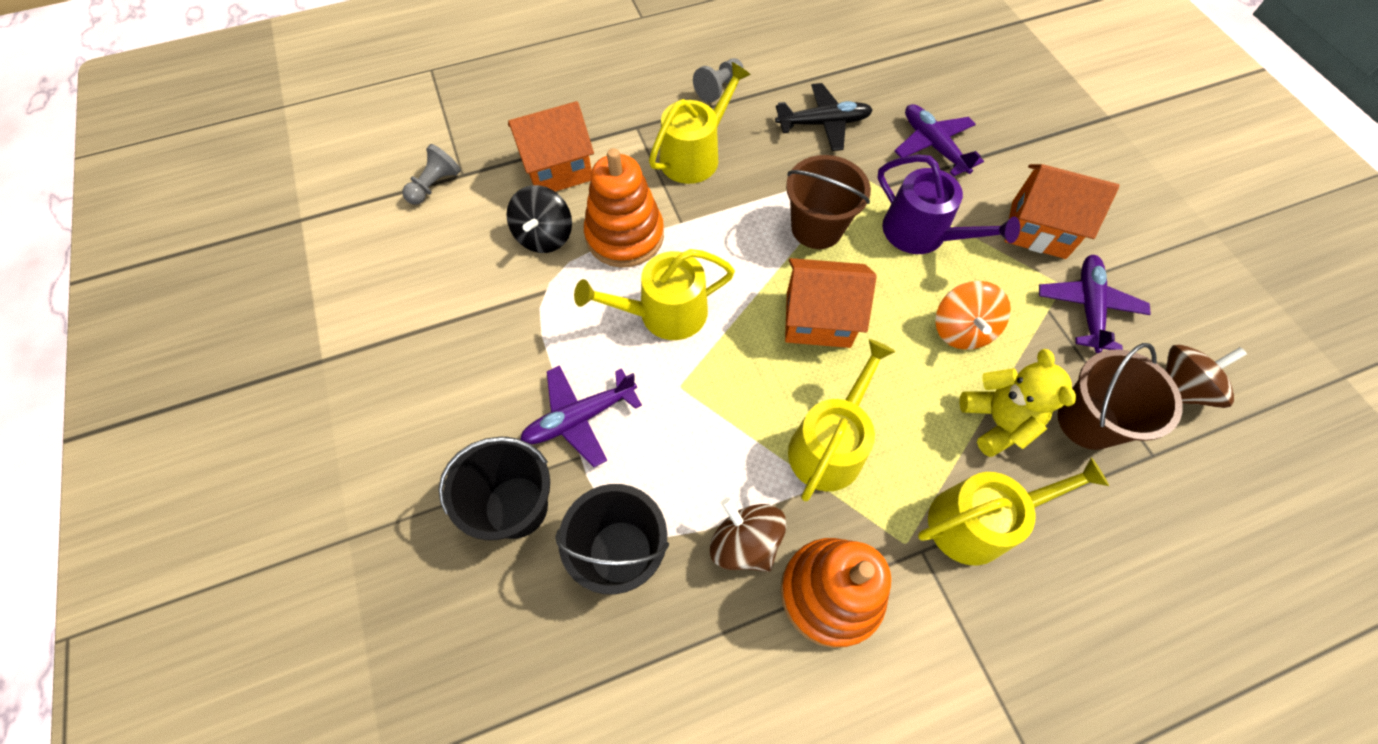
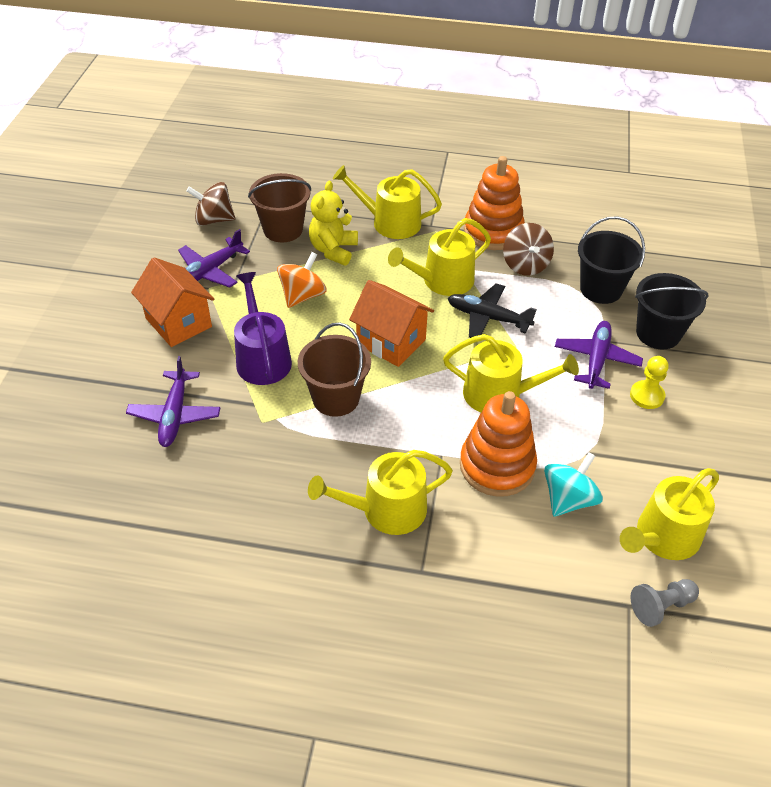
camera: 150 degrees left, 15 degrees down
(446, 241) = (663, 537): none -> yellow watering can
(503, 395) = (647, 396): none -> yellow pawn
(544, 236) = (568, 499): black spinning top -> turquoise spinning top
(558, 170) = (527, 561): orange house -> none
(579, 418) = (596, 360): purple plane -> purple plane turned 75 degrees counterclockwise
(719, 88) = (305, 574): grey pawn -> none
(823, 124) = (243, 482): black plane -> black plane (488, 317)

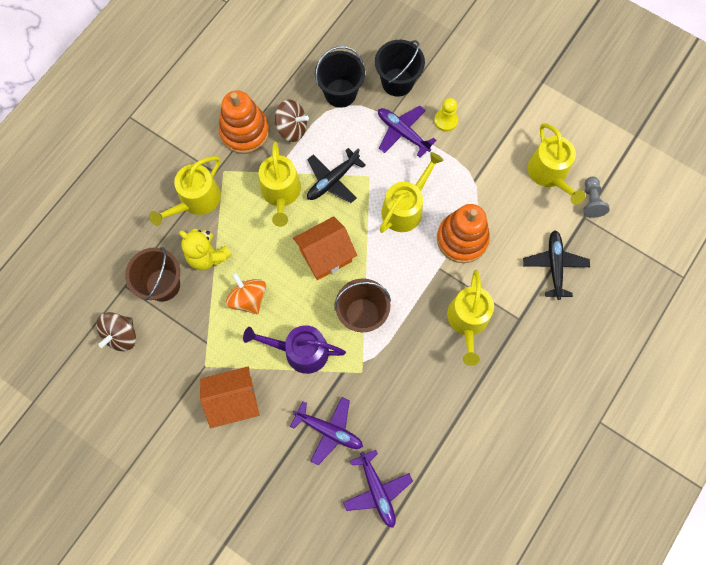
camera: 65 degrees left, 25 degrees up
(209, 271) = (186, 359): purple plane -> purple plane (377, 490)
(528, 590) = (554, 266): none -> black plane
(568, 499) = (503, 210): turquoise spinning top -> none

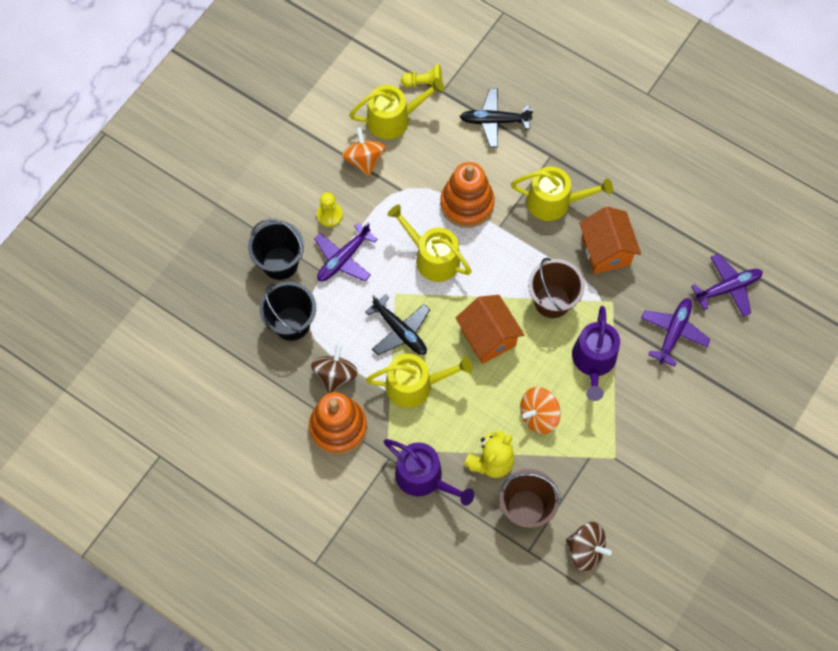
camera: 90 degrees left, 5 degrees down
(196, 200) = (424, 477): yellow watering can -> purple watering can
(234, 400) = (649, 426): orange house -> orange house (605, 251)
(503, 148) = (364, 160): none -> orange spinning top
(591, 201) = (424, 84): grey pawn -> yellow pawn

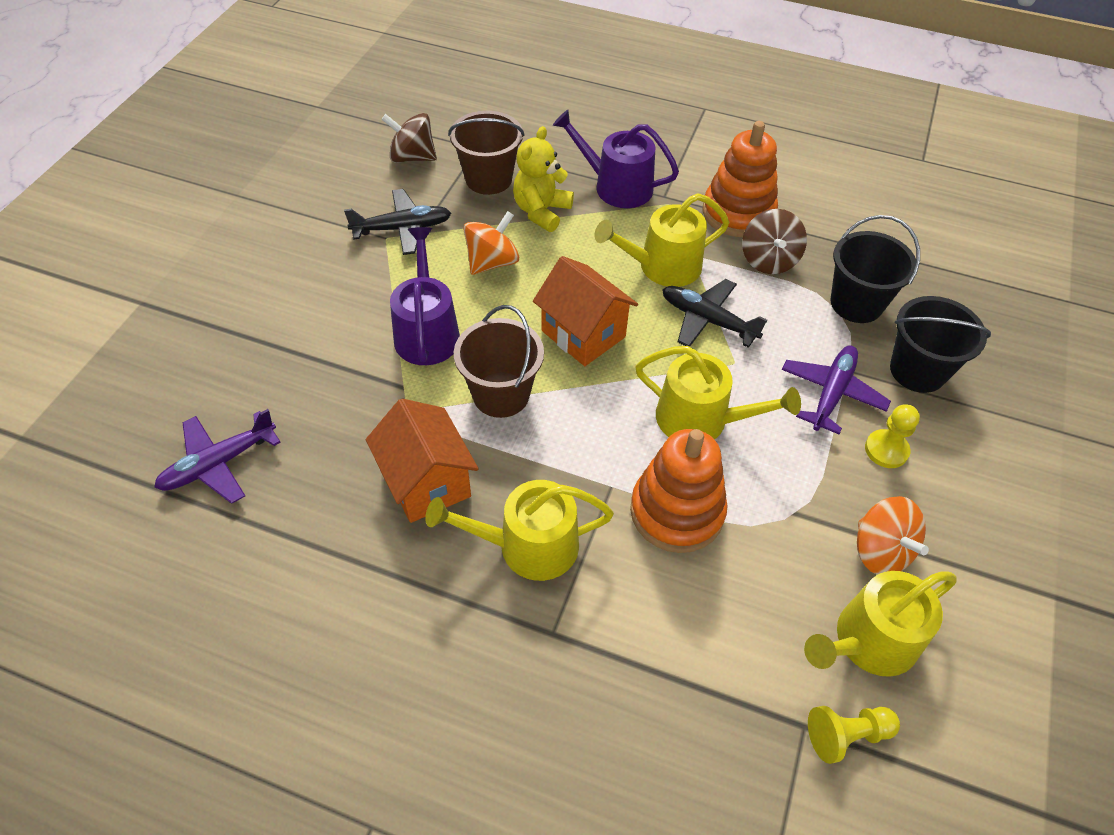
camera: 165 degrees right, 15 degrees down
(494, 121) = (679, 681): black plane -> black plane (402, 228)
(673, 332) = (309, 386): purple plane -> none

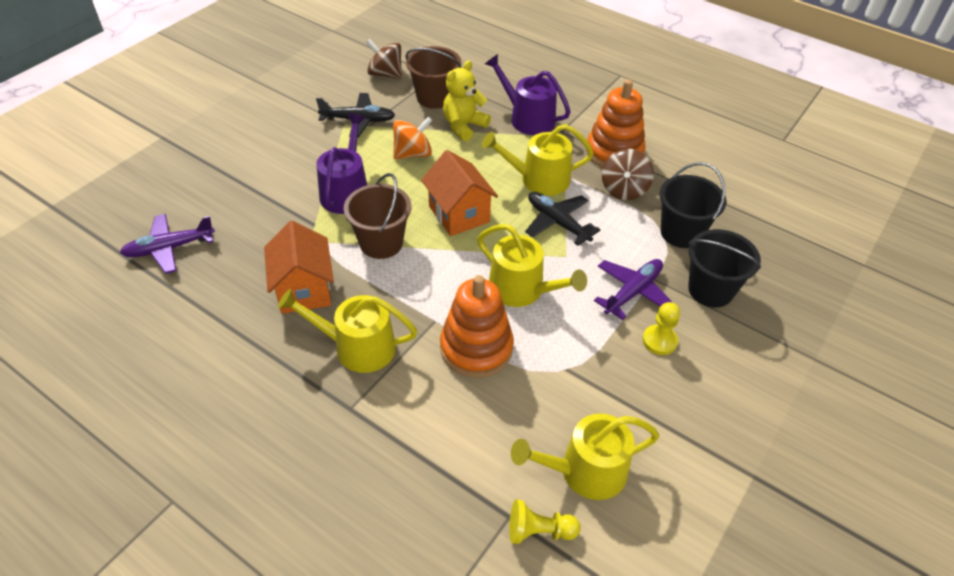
camera: 15 degrees right, 5 degrees down
(880, 551) = (623, 410): orange spinning top -> none

